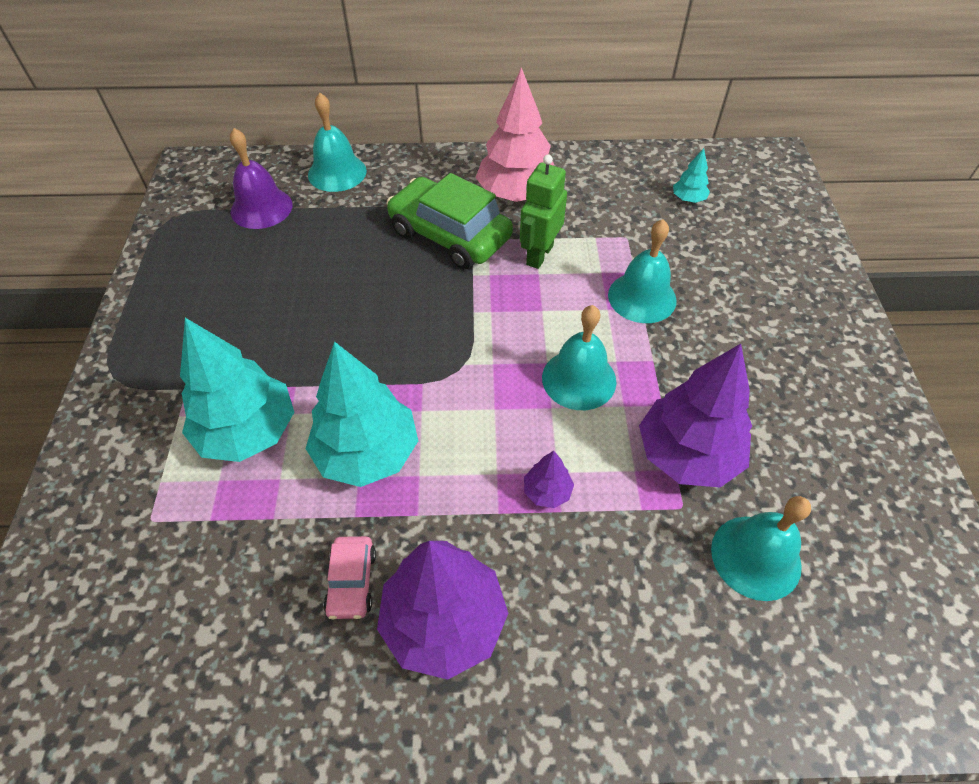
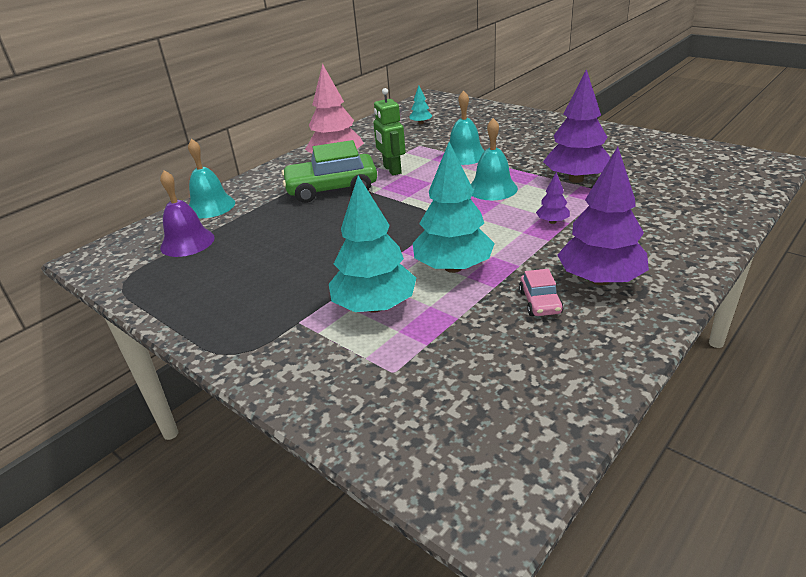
camera: 45 degrees left, 20 degrees down
(352, 582) = (540, 302): pink car -> pink car turned 45 degrees clockwise
(756, 557) = (652, 185): turquoise bell -> none

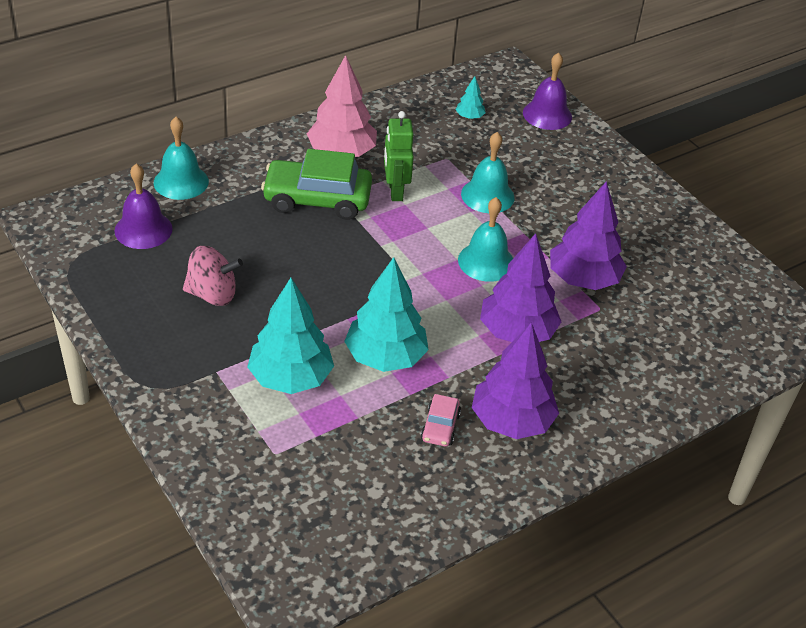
camera: 10 degrees right, 10 degrees up
(269, 267) = (212, 294): none -> pink spinning top
(475, 110) = (547, 114): none -> purple bell
(552, 222) = (517, 332): purple tree -> purple tree, size x2.23

